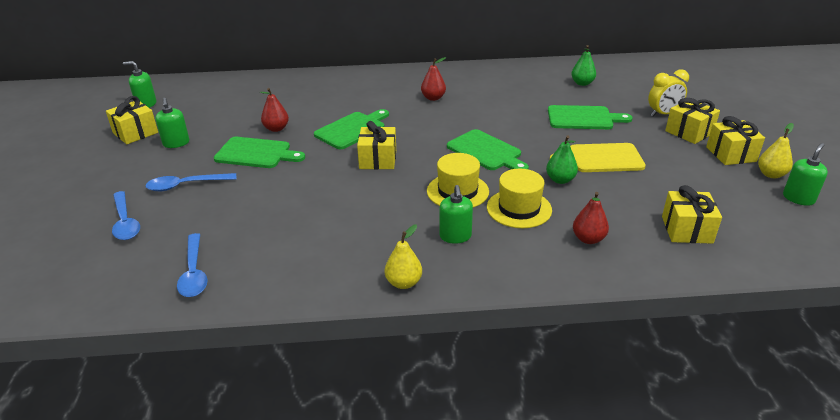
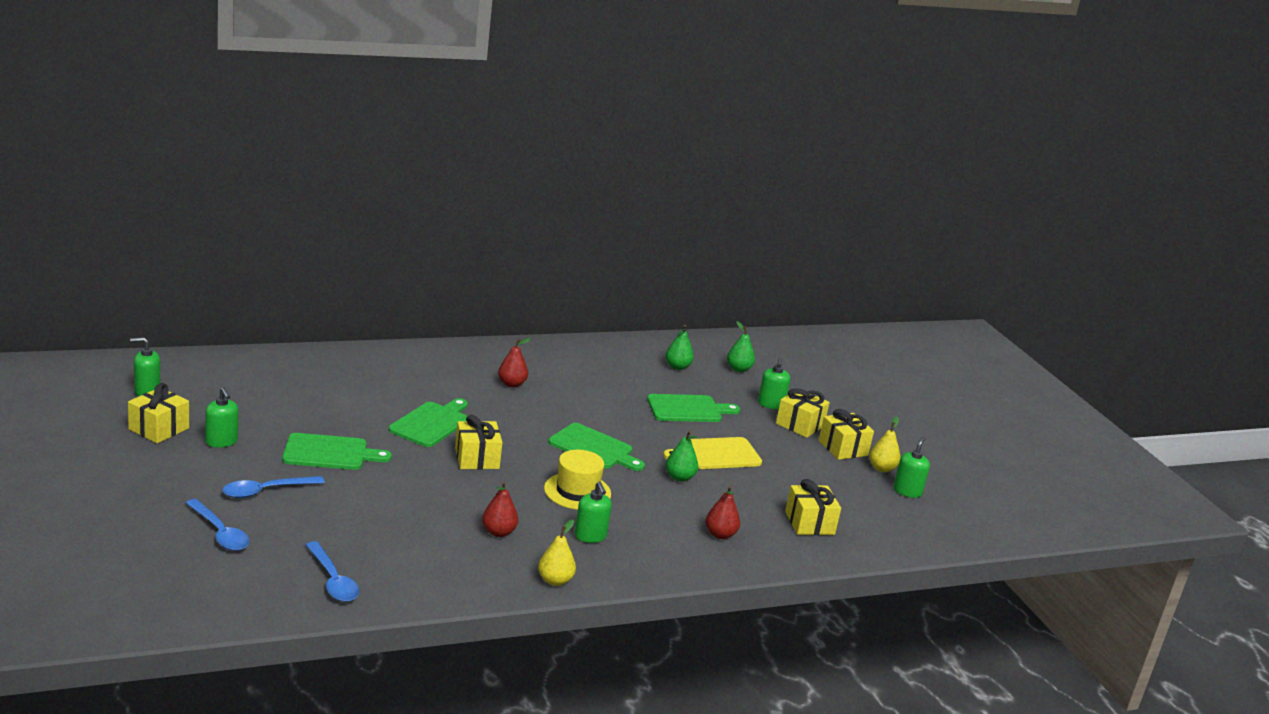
camera: 20 degrees left, 10 degrees down
(276, 129) = (338, 423): red pear -> red pear (498, 532)
(519, 208) = (645, 507): yellow hat -> none
(638, 84) = (738, 369): none -> green pear
(663, 114) = (771, 404): yellow clock -> green soap dispenser

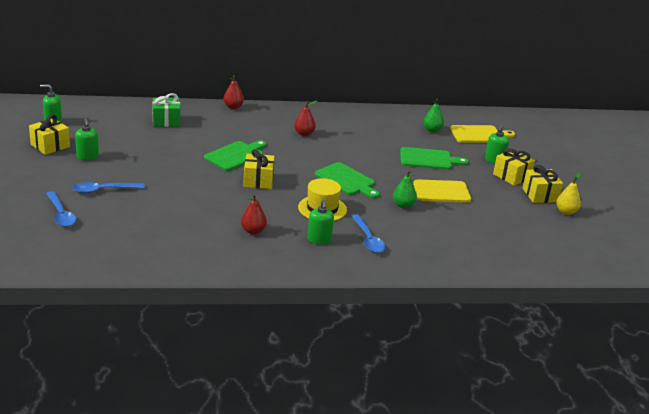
camera: 15 degrees right, 5 degrees up
(313, 378) = (166, 121): none -> green gift
(330, 453) = (157, 169): green cutting board -> none
(333, 580) = (123, 252): blue spoon -> blue spoon (368, 239)
(555, 580) = (280, 267): yellow pear -> none
(720, 534) = (418, 247): red pear -> red pear (233, 107)
(738, 369) = (479, 134): green pear -> yellow cutting board
(809, 523) = (492, 245): yellow gift -> none
(907, 491) = (581, 230): green soap dispenser -> none

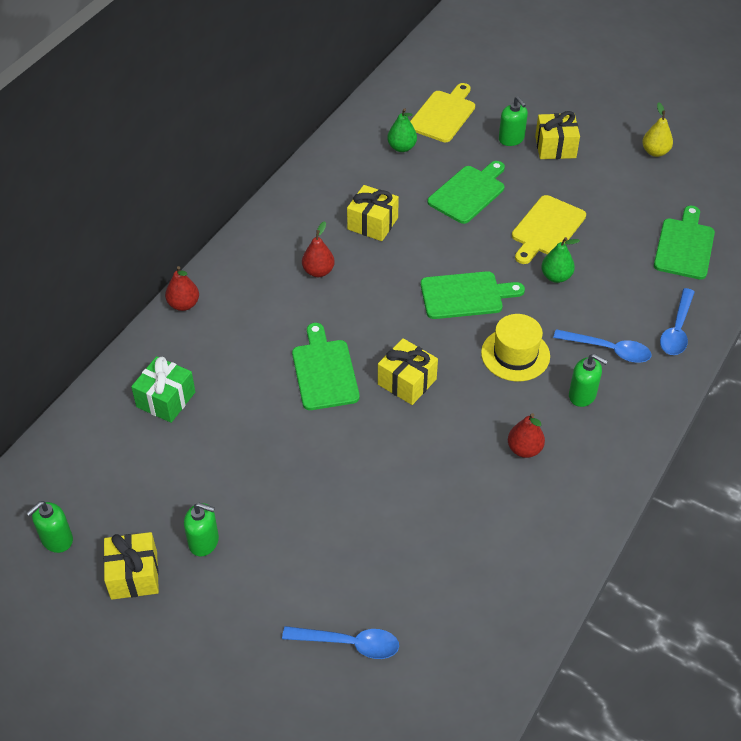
camera: 50 degrees left, 20 degrees up
(103, 190) = (316, 564): blue spoon -> blue spoon (677, 330)
(498, 244) = (684, 246): none -> green cutting board
(540, 195) = (609, 150): yellow gift -> yellow gift (372, 223)

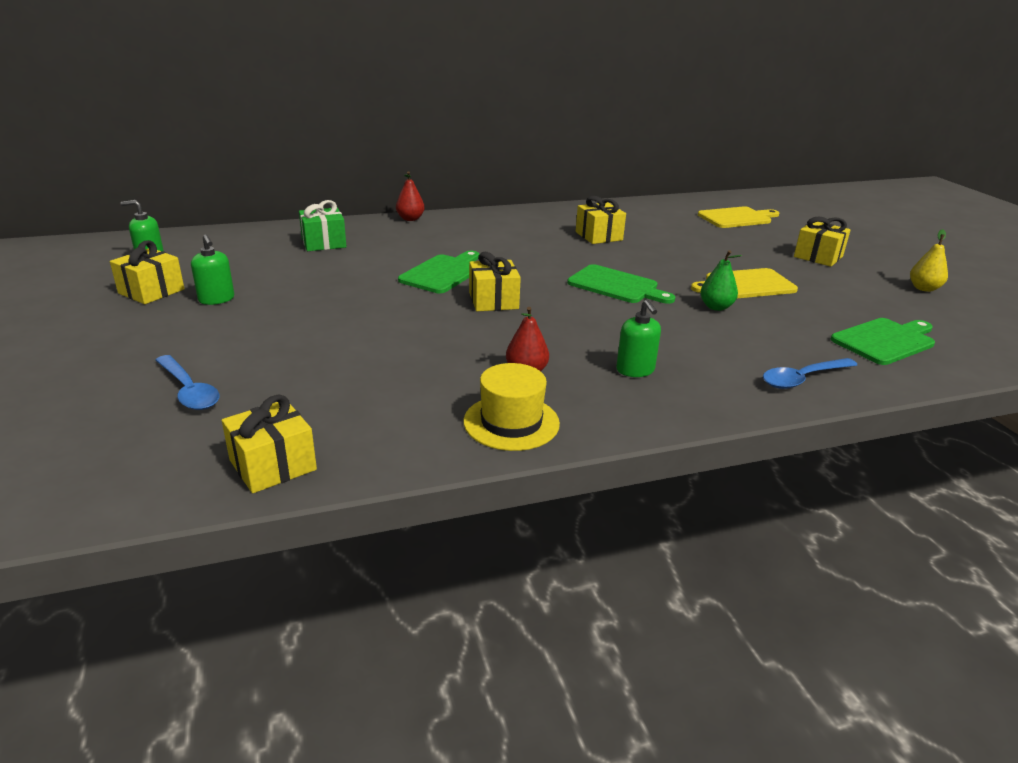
camera: 40 degrees right, 20 degrees down
(318, 271) = (522, 238): red pear -> none
(402, 147) = (678, 219): green pear -> none
(468, 193) = (701, 249): green cutting board -> none
(495, 653) = (273, 465): none -> yellow gift
(511, 139) = (781, 242): green soap dispenser -> none
(515, 354) = (608, 326): yellow hat -> yellow hat (511, 422)
(608, 350) = (705, 359): blue spoon -> none

